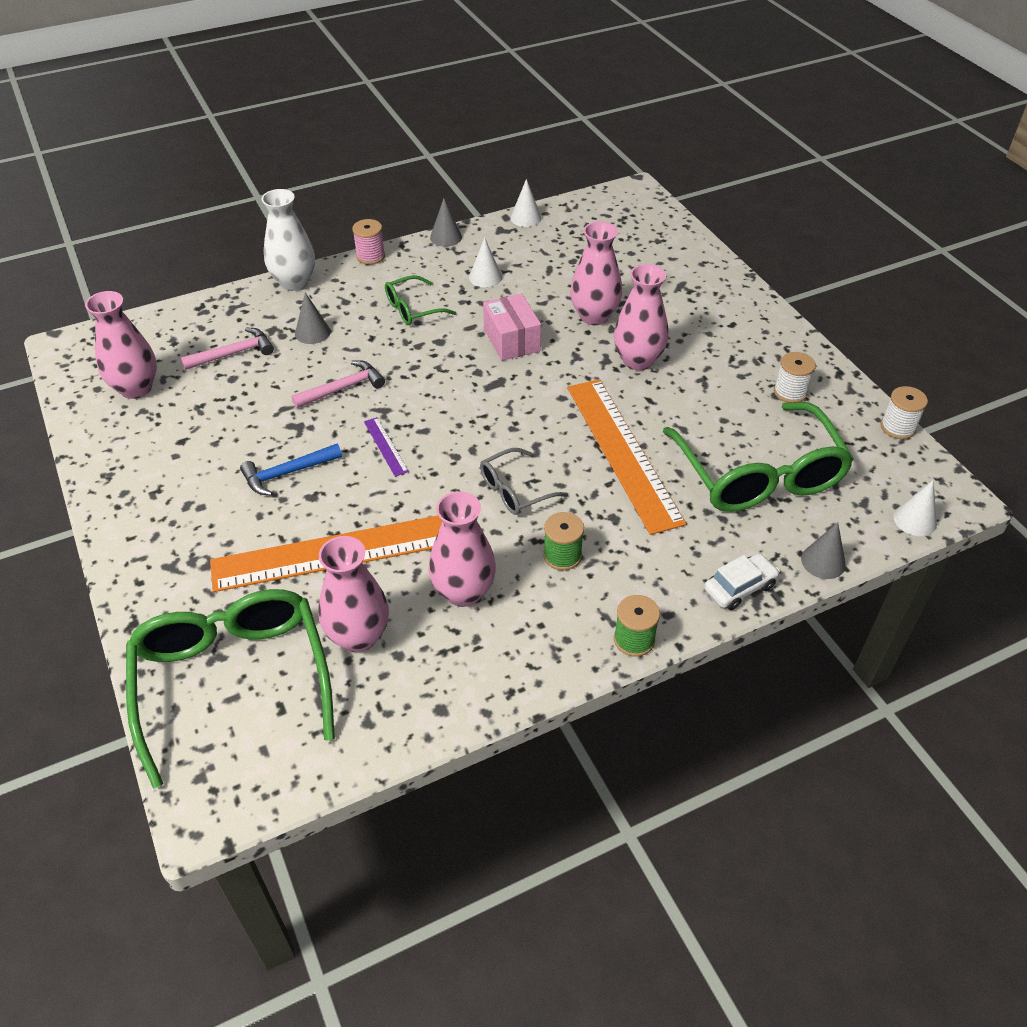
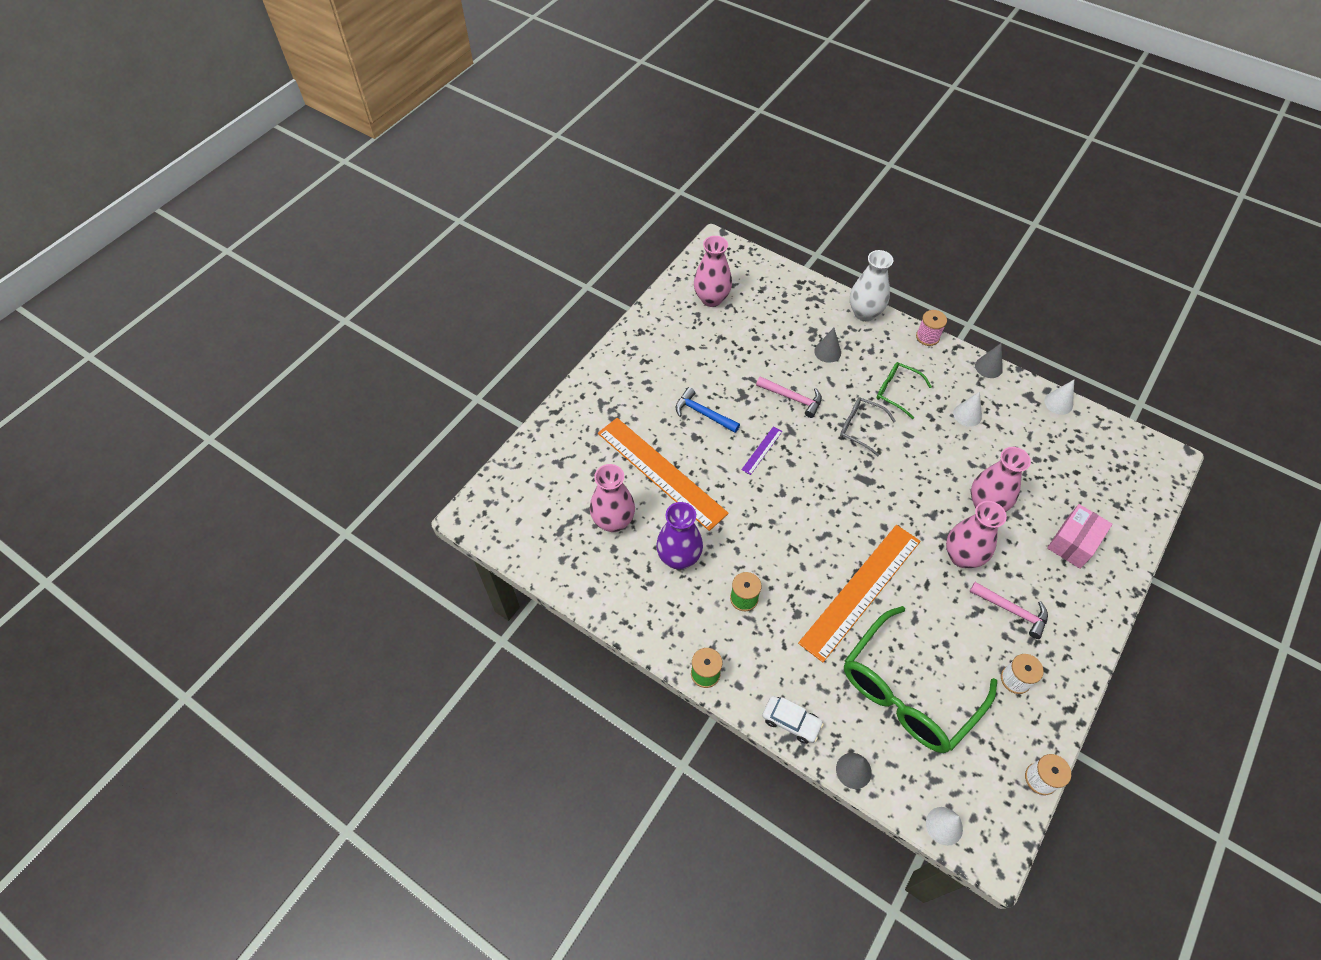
camera: 60 degrees right, 10 degrees up
(233, 353) = (776, 324): pink hammer -> pink hammer (1012, 610)
(233, 682) = (549, 480): green glasses -> none
(463, 592) = (679, 557): pink vase -> purple vase
(512, 340) = (915, 466): pink box -> pink box (1073, 543)
(515, 490) = (779, 543): grey glasses -> grey glasses (860, 428)

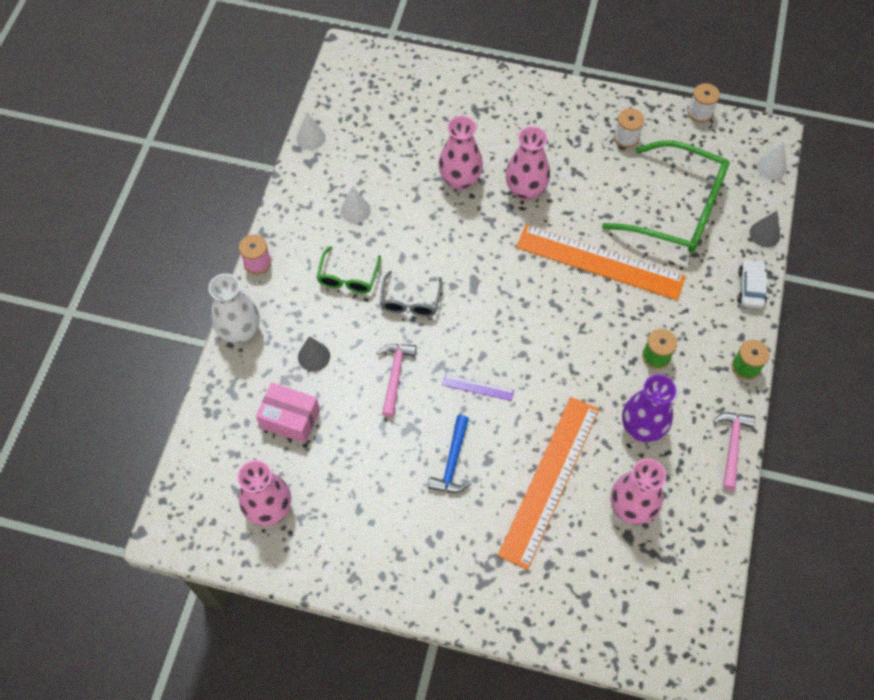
camera: 110 degrees left, 5 degrees up
(988, 367) = (283, 201): grey cone -> none
(1012, 610) = (563, 147): pink hammer -> pink hammer (732, 446)
(1073, 543) = (472, 111): pink box -> pink box (290, 419)

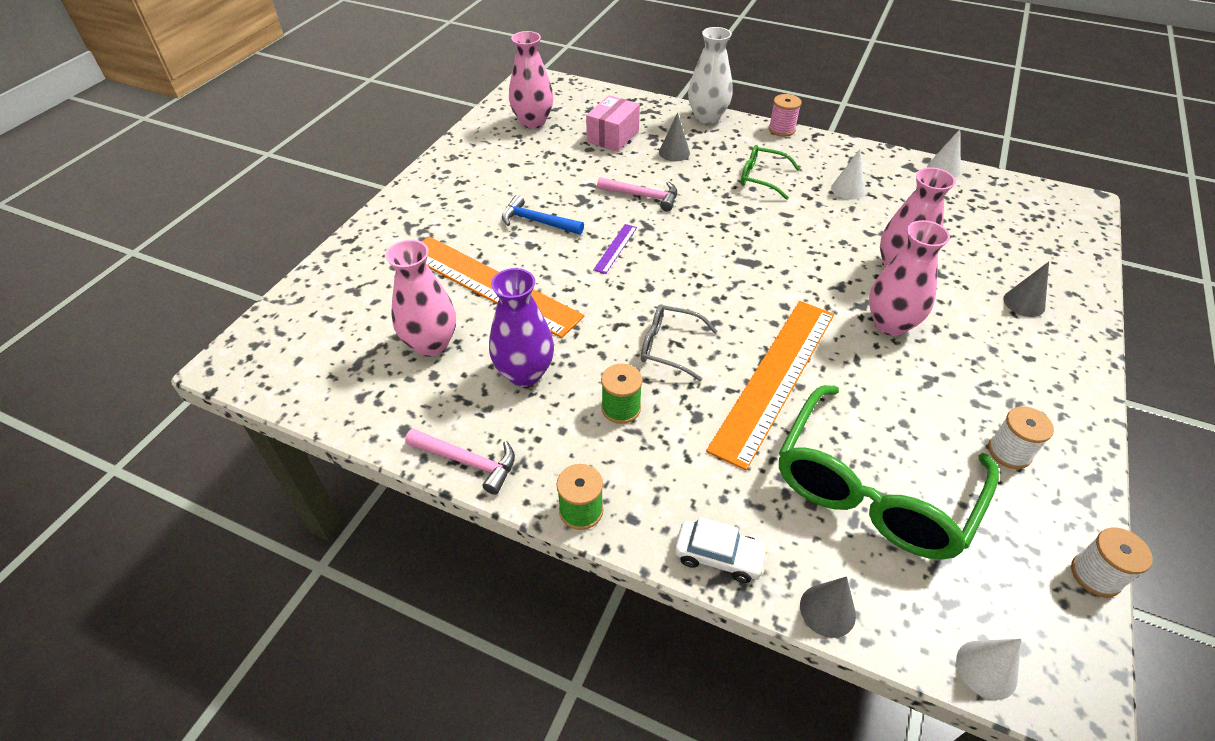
camera: 100 degrees right, 15 degrees down
(410, 301) = (729, 214): grey glasses -> grey glasses (669, 347)
(482, 109) = (1024, 303): none -> grey cone

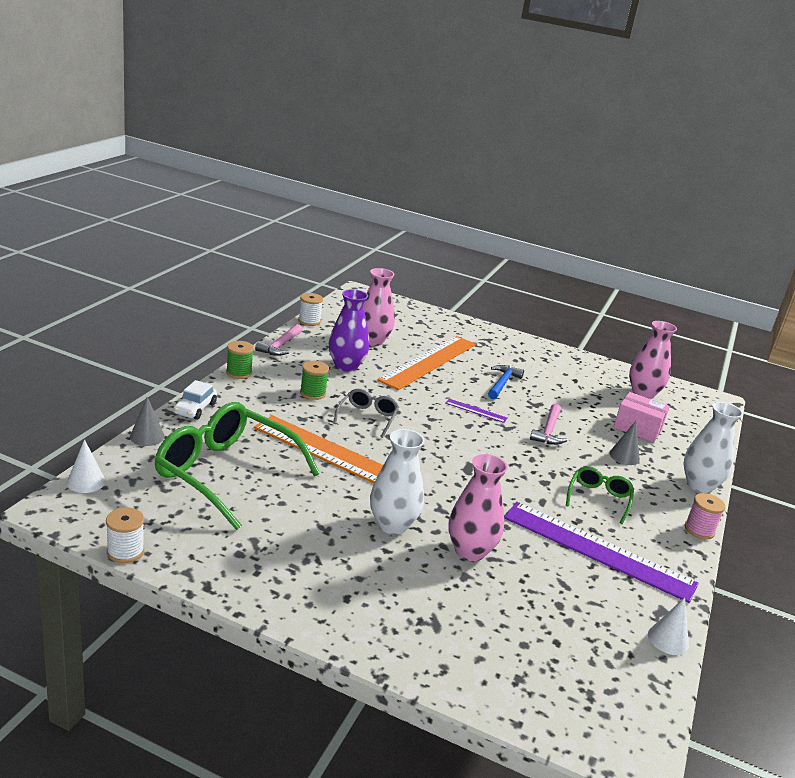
camera: 85 degrees right, 20 degrees down
(848, 189) = (597, 550): white cone -> purple ruler
(890, 324) = (392, 525): pink vase -> white vase
(1009, 452) = (243, 547): white spool -> white spool (309, 321)
(1024, 303) = (425, 622): grey cone -> none

